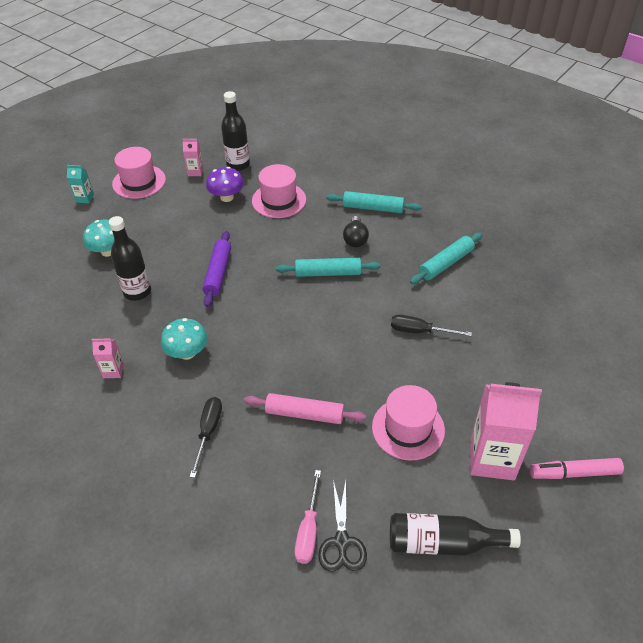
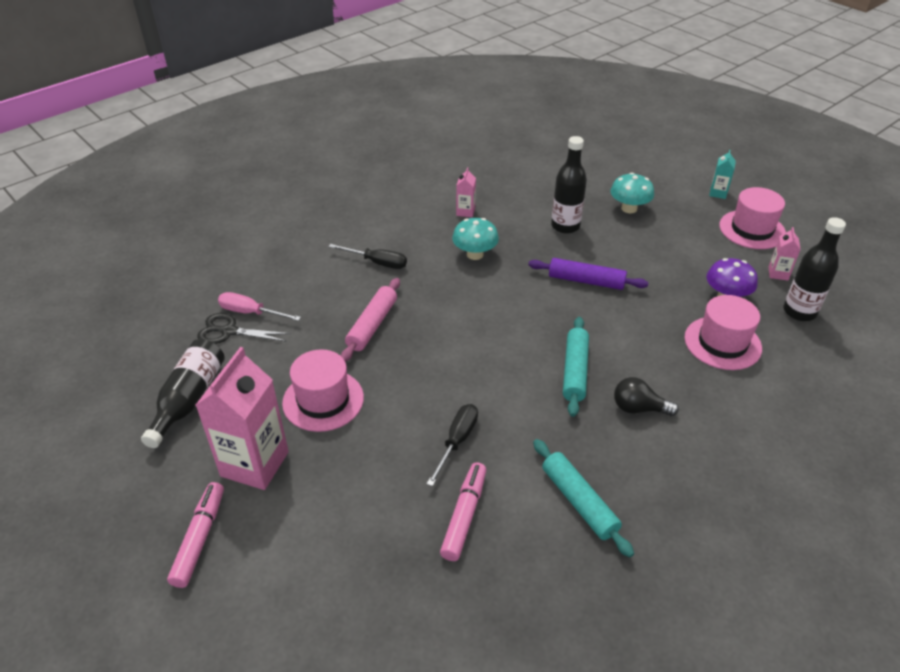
camera: 100 degrees right, 5 degrees down
(373, 208) = (709, 440): turquoise rolling pin -> none
(481, 318) = (464, 515): none -> pink marker

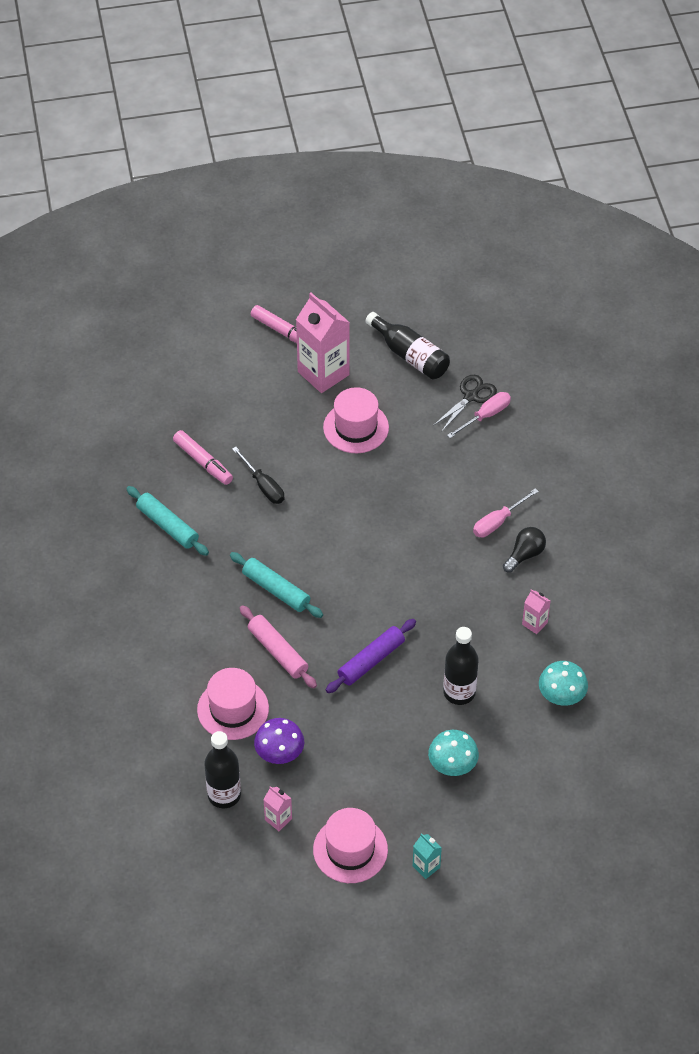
camera: 120 degrees right, 10 degrees up
(372, 325) = (417, 486): pink rolling pin -> pink rolling pin (278, 651)
(377, 262) = (498, 522): black screwdriver -> pink screwdriver
(475, 254) = (463, 598): turquoise mushroom -> turquoise mushroom (561, 696)
(579, 502) = (167, 526): turquoise rolling pin -> turquoise rolling pin turned 45 degrees clockwise
(638, 408) = (213, 607): black light bulb -> black light bulb (525, 555)

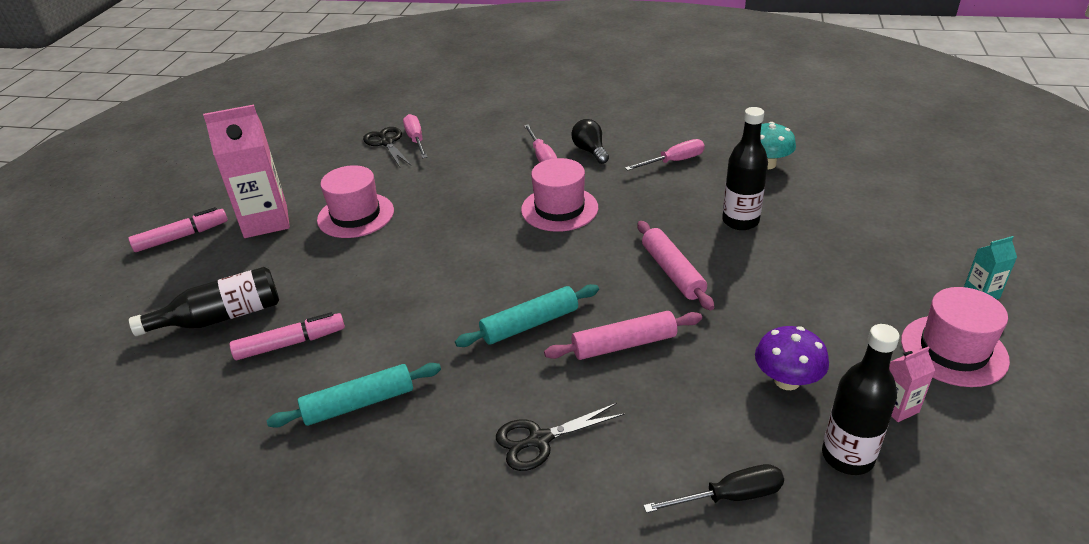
camera: 65 degrees left, 15 degrees down
(176, 631) = (540, 440): none -> black scissors
(233, 709) = (699, 410): pink hat -> pink hat (559, 209)
(263, 486) = (371, 299): black screwdriver -> black screwdriver (729, 496)
(371, 660) = (672, 272): purple rolling pin -> pink rolling pin
(410, 355) = (304, 165): black bottle -> black bottle (221, 317)
(452, 765) = (837, 245): turquoise mushroom -> none
(534, 623) = (674, 161): pink carton -> pink screwdriver

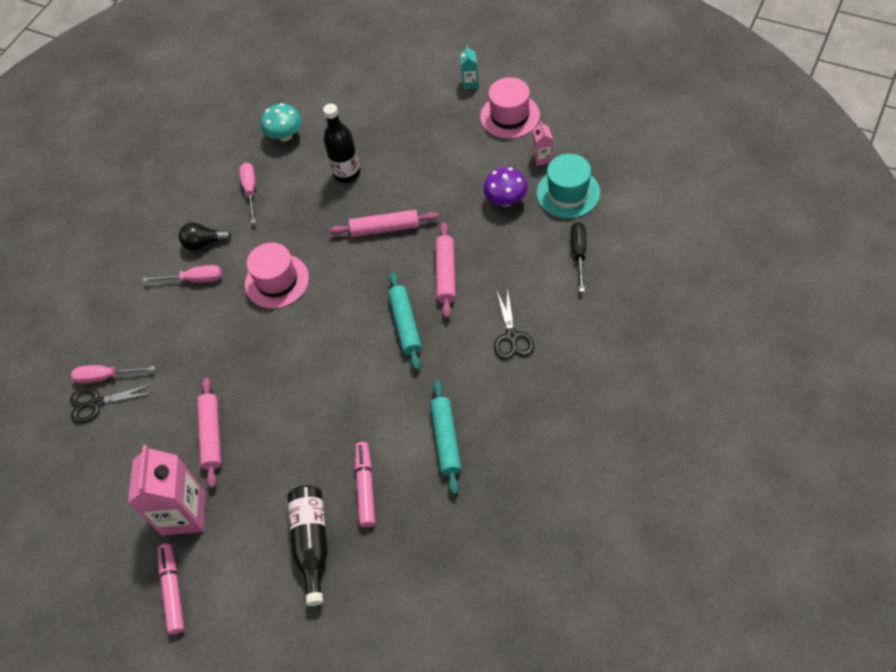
camera: 70 degrees left, 20 degrees up
(356, 215) = (211, 435): pink hat -> pink rolling pin
(847, 456) = (568, 193): black bottle -> turquoise hat

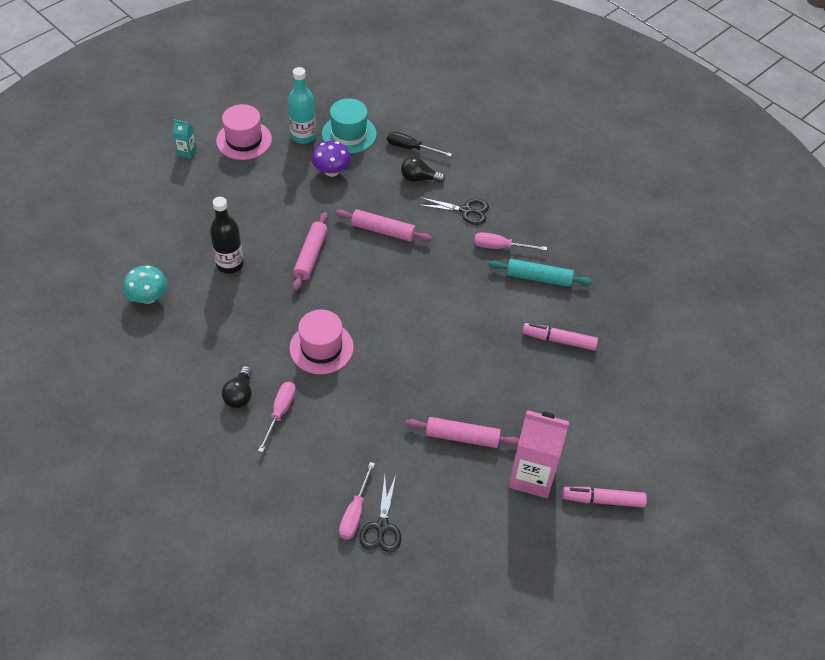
camera: 80 degrees left, 5 degrees down
(250, 191) = (199, 341): pink screwdriver -> pink screwdriver (500, 247)
(312, 543) = (595, 389): black bottle -> none
(405, 324) = (419, 271): turquoise rolling pin -> none
(537, 277) = (419, 178): none -> black light bulb
(542, 158) = (303, 136): pink carton -> turquoise bottle

